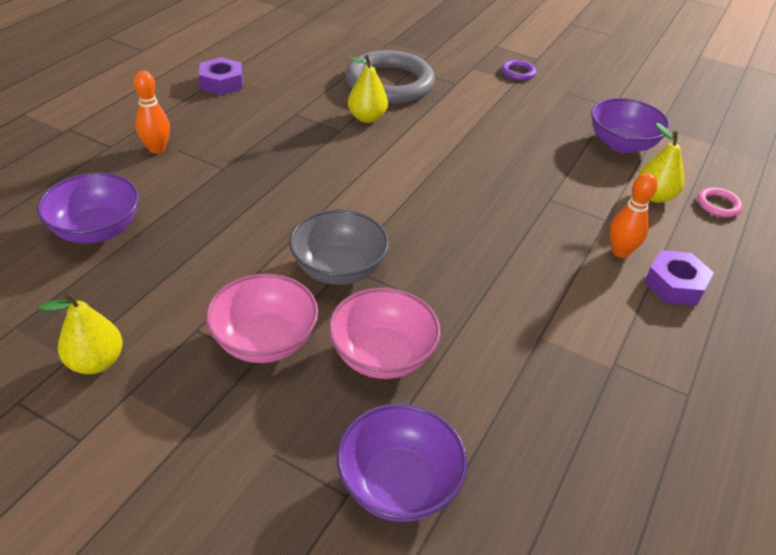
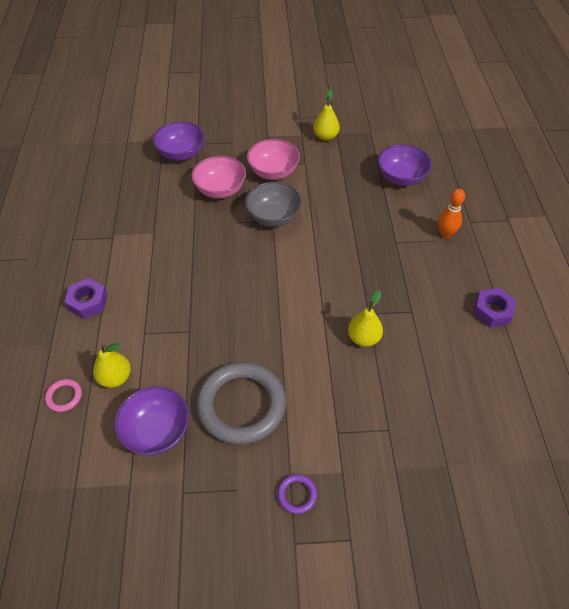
camera: 150 degrees right, 10 degrees up
(389, 83) = (386, 393): grey ring -> grey ring (241, 405)
(620, 252) = (127, 310): orange bowling pin -> none

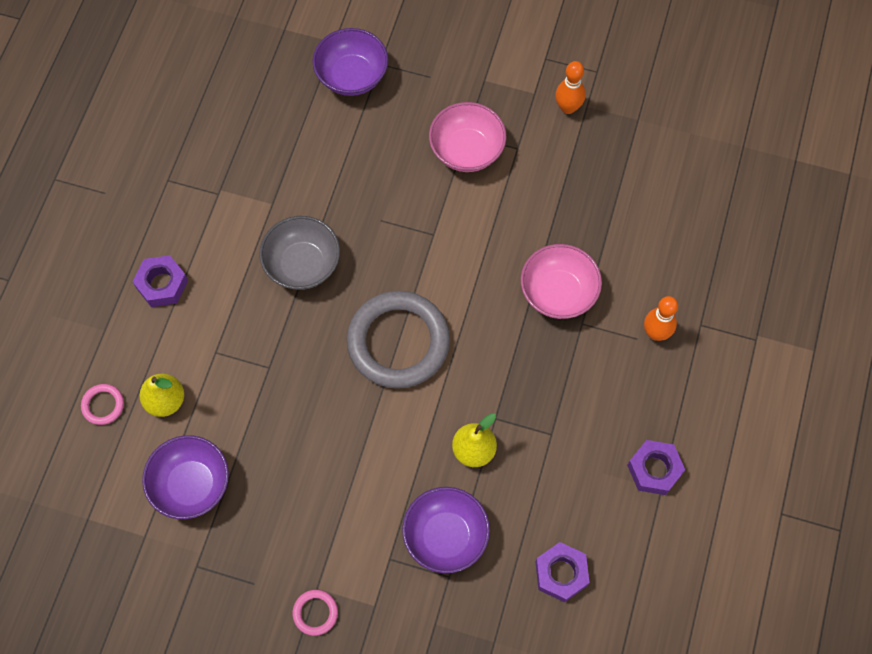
camera: 20 degrees right, 15 degrees up
(220, 190) = (383, 159): pink bowl -> pink bowl (558, 293)
(241, 405) = (295, 487): grey ring -> grey ring (398, 342)
(274, 217) = (437, 228): grey bowl -> grey bowl (302, 265)
(297, 495) = (315, 613): purple ring -> pink ring
(325, 136) = (568, 107): yellow pear -> orange bowling pin
(401, 177) = (642, 218): purple bowl -> purple bowl (445, 536)
(469, 399) = (561, 573): none -> purple nut

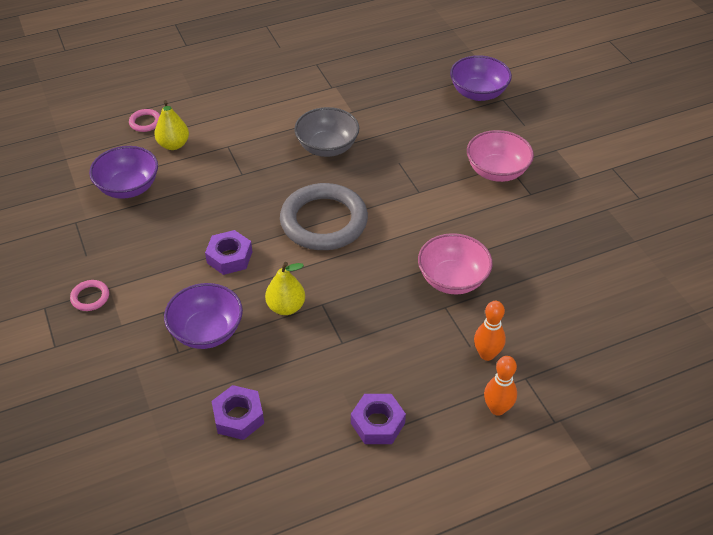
camera: 50 degrees right, 20 degrees down
(162, 284) = (247, 100): purple nut -> purple nut (229, 257)
(568, 107) = (593, 200): orange bowling pin -> orange bowling pin (497, 408)

